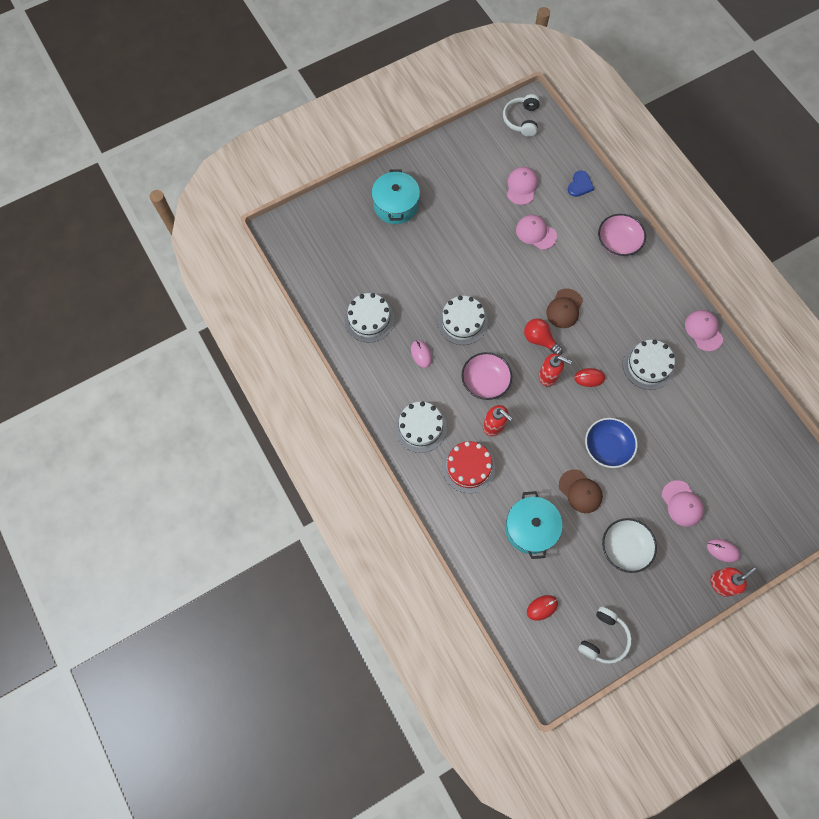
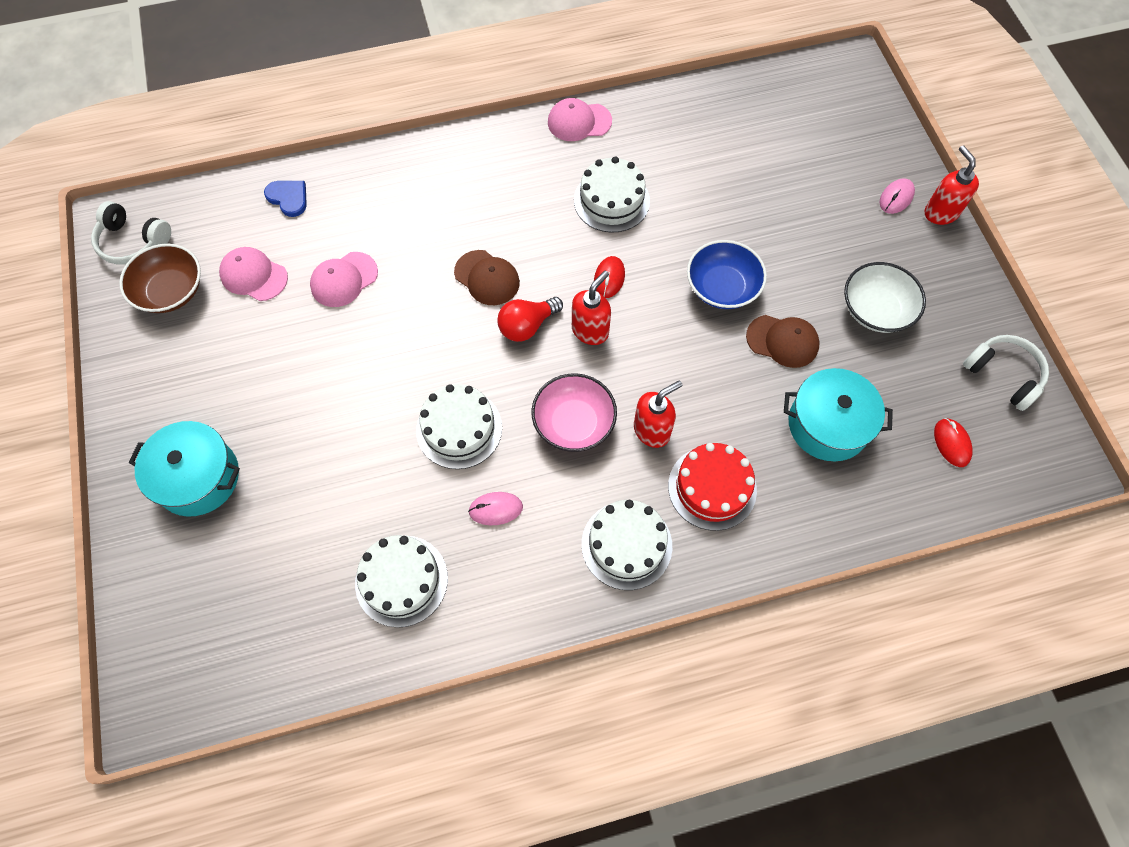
camera: 75 degrees left, 5 degrees down
(498, 150) = (171, 291): none -> brown bowl
(580, 491) = (782, 341): brown cap -> brown cap turned 45 degrees clockwise
(618, 242) = (405, 178): pink bowl -> none
(682, 503) = (823, 223): pink cap -> none

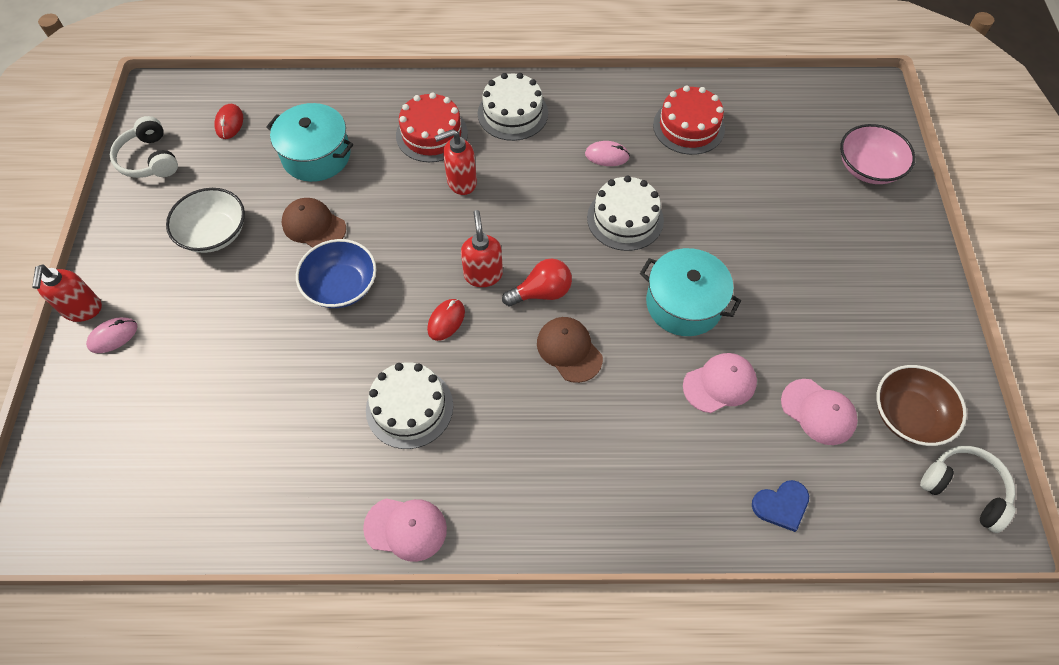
camera: 165 degrees left, 5 degrees down
(198, 478) = (857, 230): turquoise pot -> turquoise pot (684, 303)
(288, 198) = (781, 505): blue heart -> blue heart turned 75 degrees counterclockwise
(401, 580) = (688, 127): white cake -> red cake
(573, 423) = (525, 202): pink bowl -> pink bowl (868, 168)
(590, 330) = (483, 274): red soap dispenser -> red soap dispenser turned 120 degrees clockwise

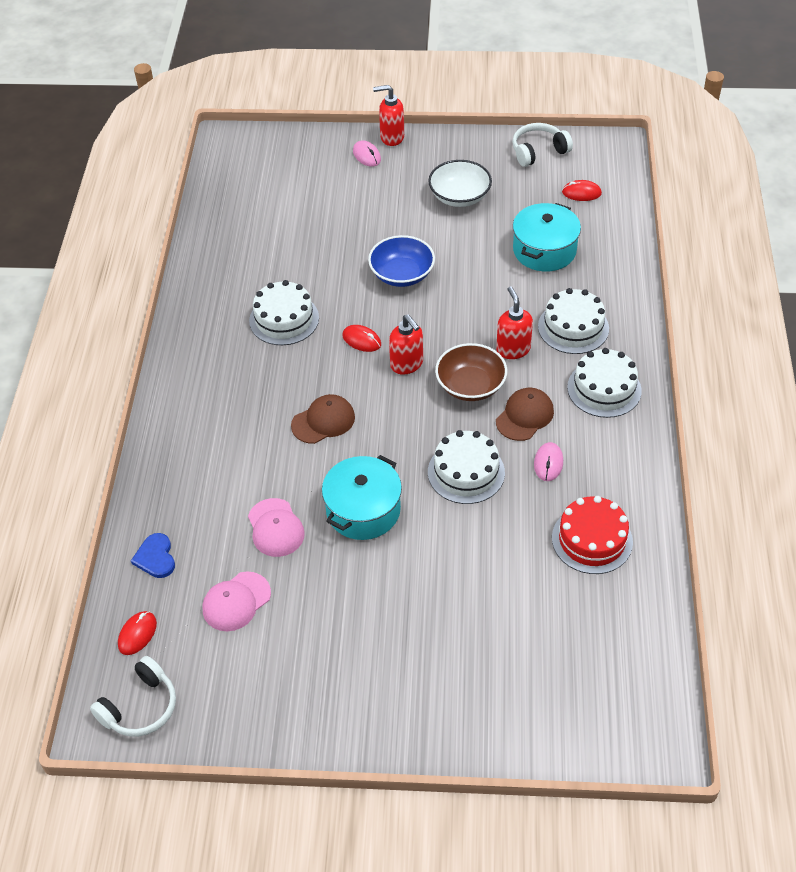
camera: 95 degrees right, 10 degrees down
(314, 226) = (465, 254): brown cap -> brown cap (524, 416)
(406, 528) = (187, 320): pink cap -> none
(431, 134) = (573, 327): red cake -> white cake
(483, 274) = (407, 364): red soap dispenser -> red soap dispenser turned 60 degrees clockwise
(542, 292) = (384, 404): red light bulb -> none
(868, 168) = (534, 712): pink bowl -> none
(882, 508) = (137, 634): none -> red mouse
(909, 415) = (221, 678): brown bowl -> brown bowl (470, 385)

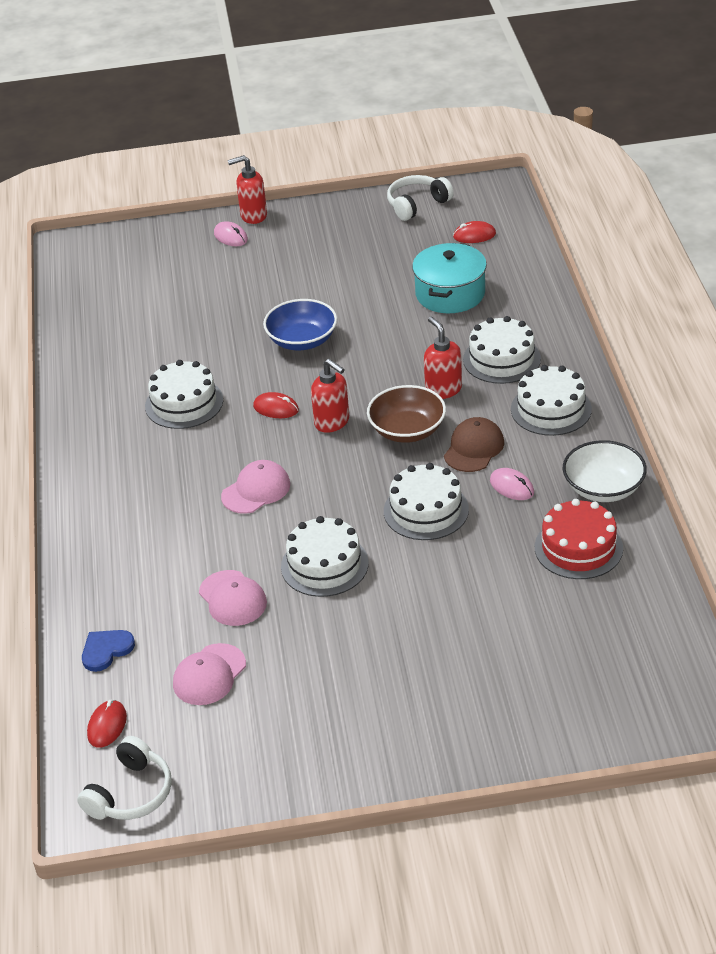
camera: 10 degrees left, 10 degrees down
(155, 557) = (106, 650): blue heart -> blue heart turned 75 degrees clockwise
(323, 421) = (256, 490): brown cap -> pink cap
(363, 510) = (324, 565): turquoise pot -> white cake
(459, 196) = (344, 259): white bowl -> white bowl (603, 488)
(548, 463) = (512, 487): pink mouse -> pink mouse turned 45 degrees counterclockwise

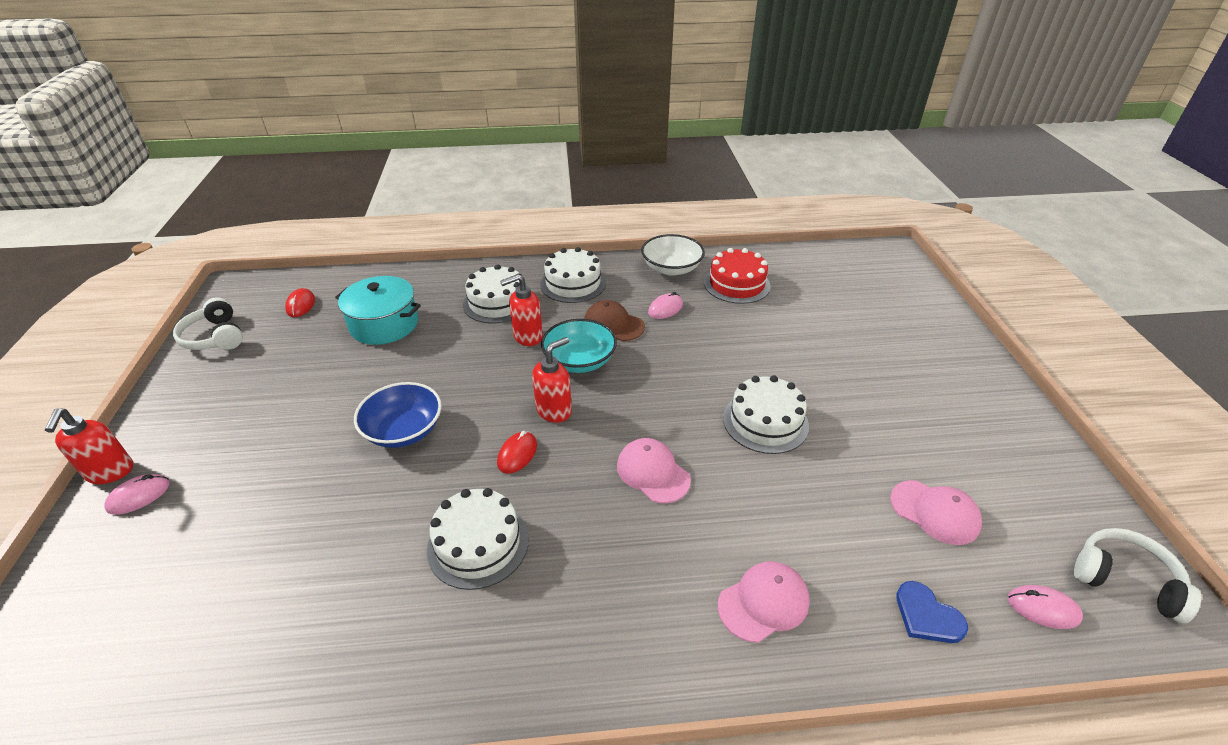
camera: 90 degrees left, 0 degrees up
(107, 726) = (1043, 608): red mouse -> pink mouse
(232, 598) = (821, 493): pink cap -> pink cap (763, 602)
(407, 430) = (579, 361): brown bowl -> turquoise bowl
(426, 510) = (691, 355): white cake -> none

